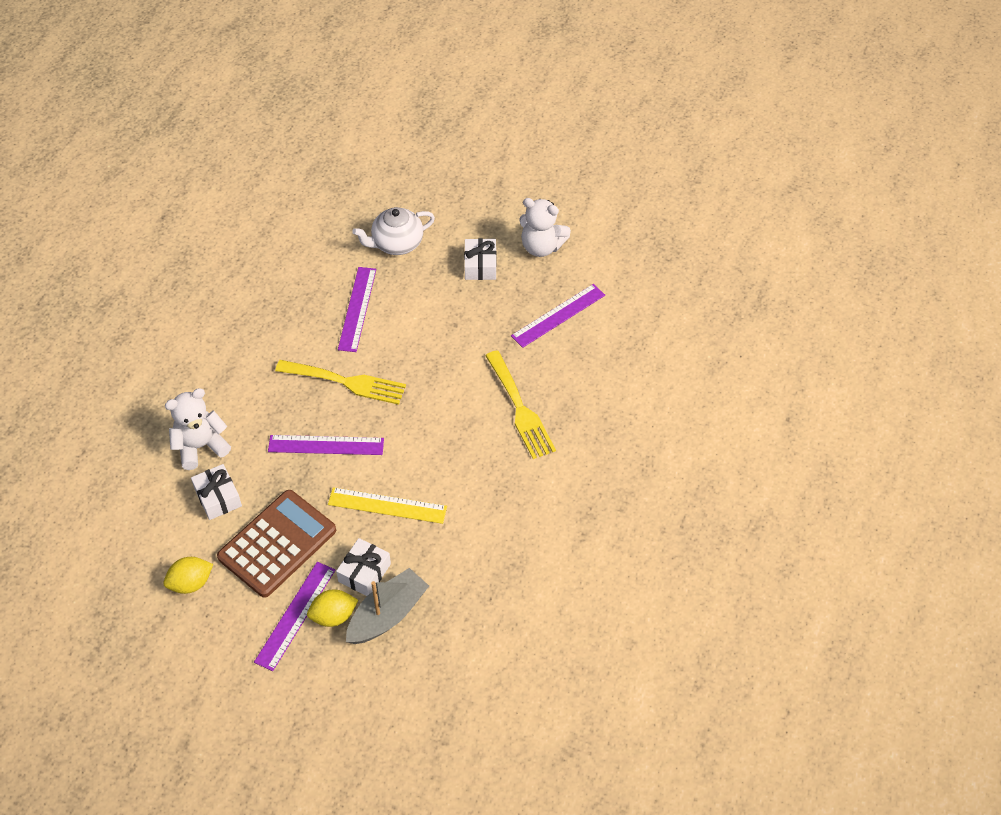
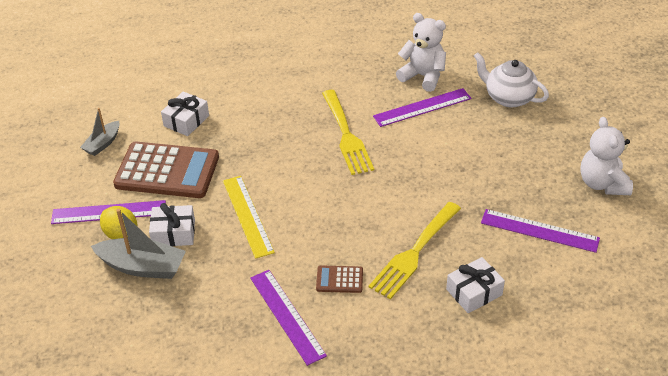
camera: 60 degrees right, 10 degrees down
(191, 583) = (103, 144): yellow lemon -> grey boat
(201, 446) = (224, 91): white teddy bear -> white teddy bear (423, 76)
(326, 445) = (278, 153): purple ruler -> purple ruler (287, 316)
(480, 265) = (539, 155): white gift -> white gift (474, 292)
(510, 474) = (339, 280): none -> brown calculator

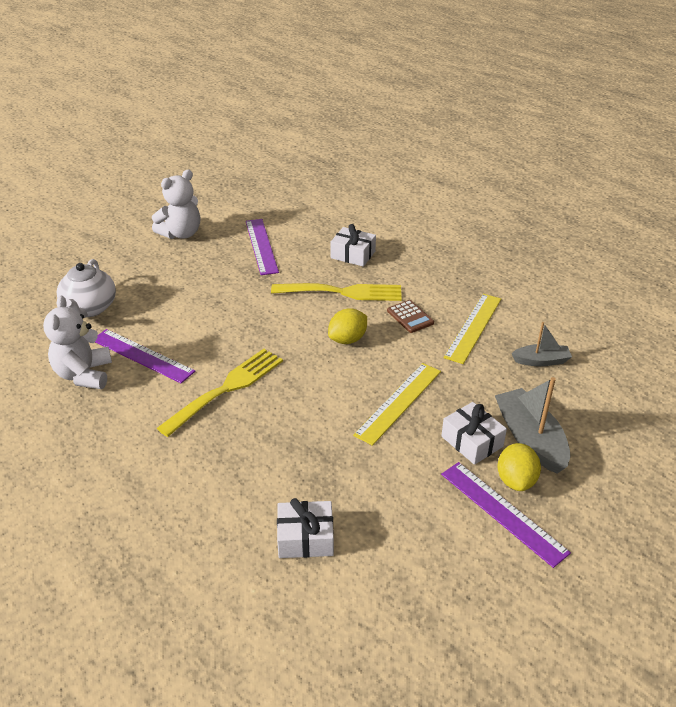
camera: 125 degrees left, 5 degrees down
(103, 144) = (416, 600): grey boat -> grey boat (541, 361)
(167, 171) = (400, 501): brown calculator -> none
(287, 316) = (473, 327): purple ruler -> yellow ruler
(344, 223) = (347, 339): none -> yellow lemon

